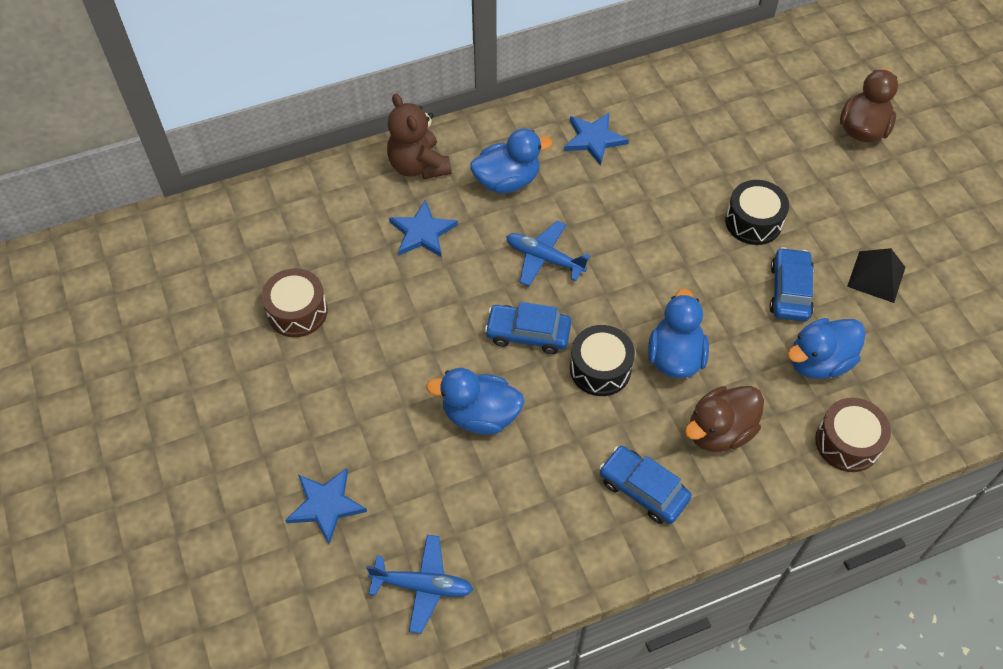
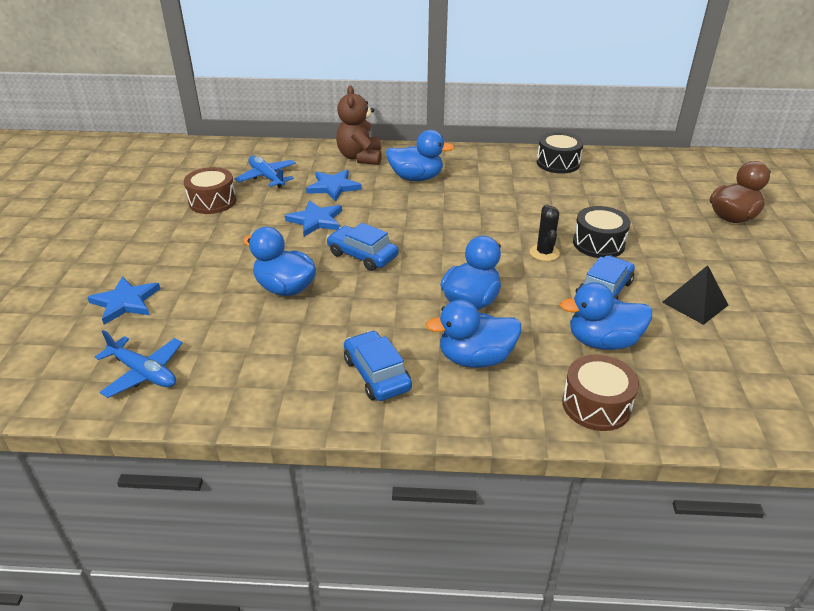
camera: 25 degrees right, 20 degrees down
(544, 258) = (410, 220): blue plane -> blue plane (267, 177)
(594, 139) = (498, 173): blue star -> blue star (316, 220)
(600, 369) = (402, 290): black drum -> black drum (558, 163)
(708, 257) = (544, 253): none -> black cactus
(719, 431) = (475, 358): brown duck -> blue duck

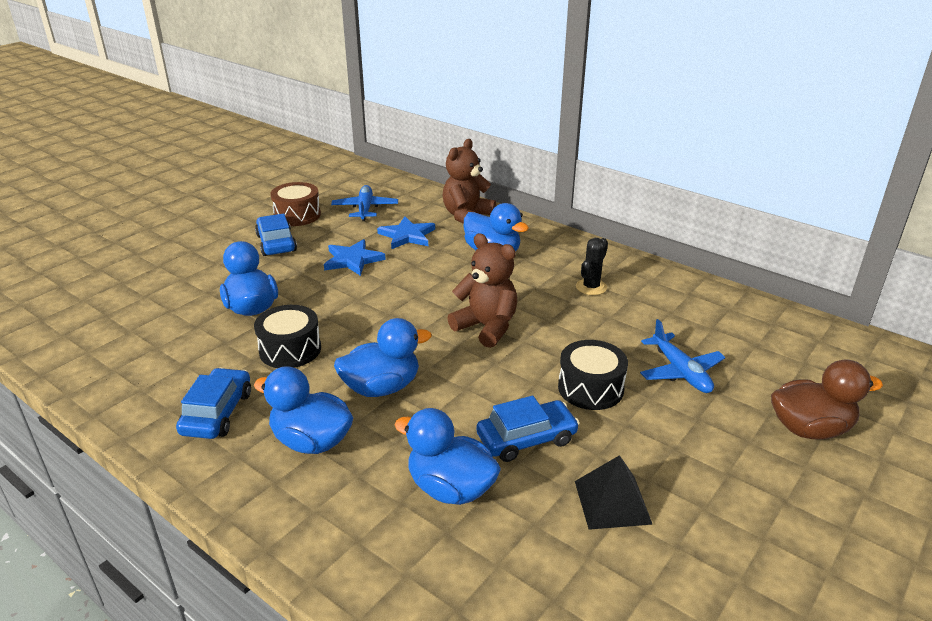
camera: 35 degrees right, 5 degrees down
(125, 302) = (136, 272): blue star -> none
(144, 373) = (76, 330): blue plane -> blue plane (680, 372)
(362, 255) = (348, 305): blue car -> blue car (276, 243)
(484, 231) = (486, 327): none -> brown teddy bear
(544, 253) = (517, 373): black cactus -> black cactus (591, 287)
(558, 163) = (664, 287): black drum -> black drum (290, 349)
(596, 405) = (354, 546): brown drum -> none

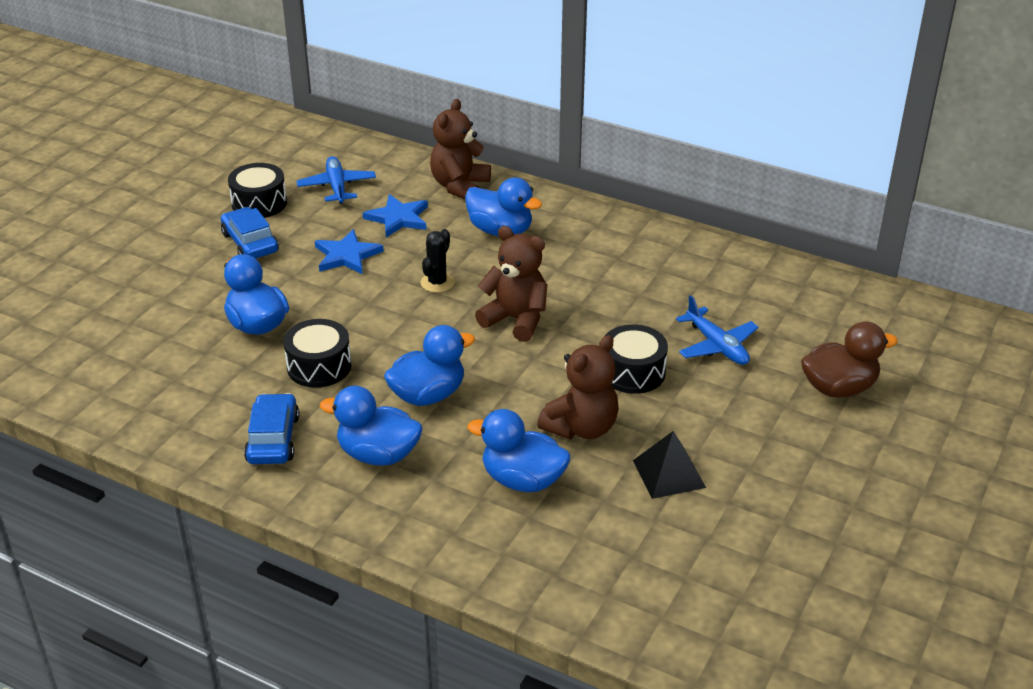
camera: 10 degrees left, 5 degrees up
(297, 215) = (259, 203): brown drum -> black drum
(526, 439) = (581, 428): blue car -> brown teddy bear
(591, 287) = (615, 262): black cactus -> black cactus (437, 283)

